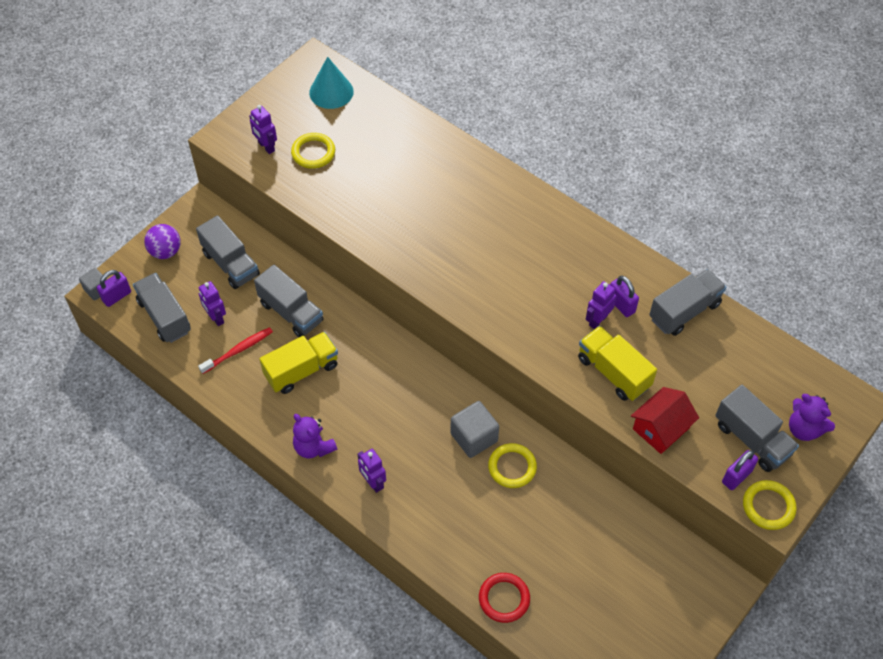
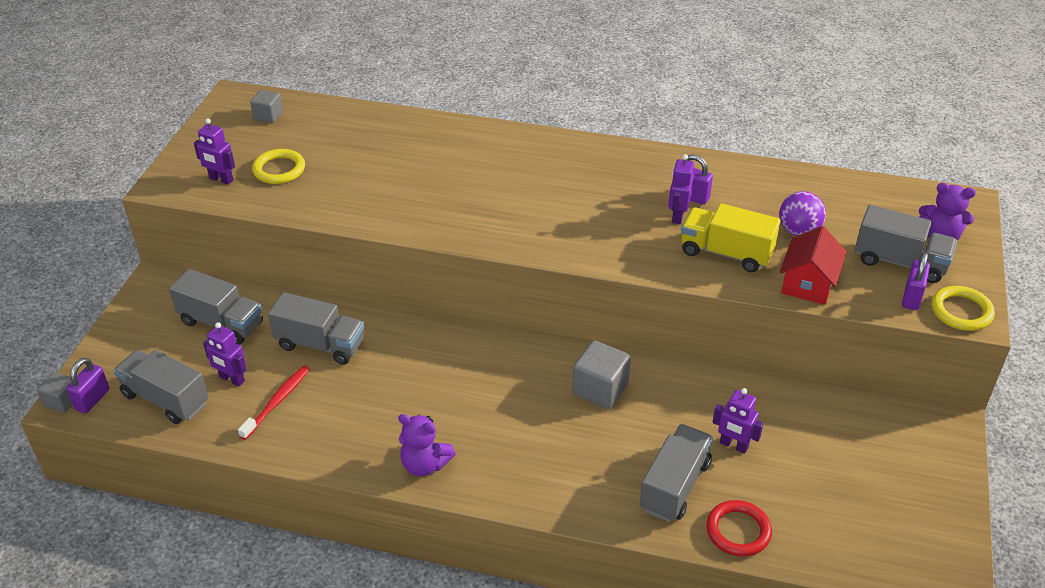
camera: 25 degrees left, 15 degrees down
(165, 251) = (134, 336): purple ball -> purple ball (798, 231)
(301, 370) = (365, 395): yellow truck -> none
(331, 92) = (268, 116): turquoise cone -> grey cube
(373, 482) = (516, 474): purple robot -> purple robot (733, 445)
(512, 467) = (659, 402): yellow ring -> none
(684, 311) = (755, 183): grey truck -> grey truck (675, 486)

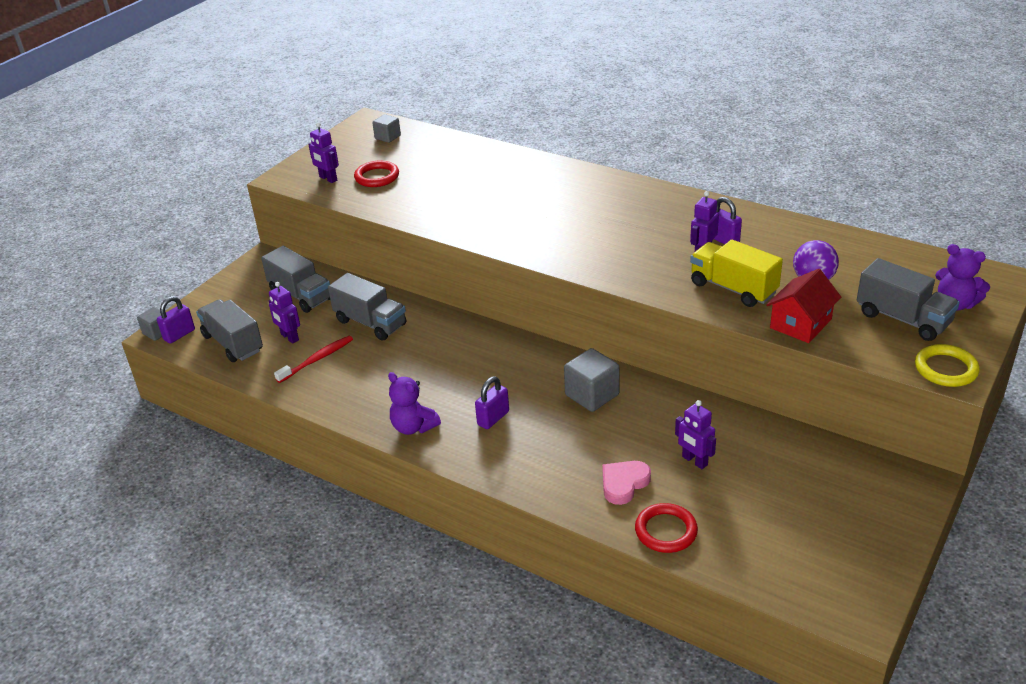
camera: 20 degrees right, 5 degrees down
(279, 170) = (377, 177): yellow ring -> red ring
(675, 486) = (624, 483): grey truck -> pink heart
(911, 297) = (899, 350): purple padlock -> purple padlock (493, 418)

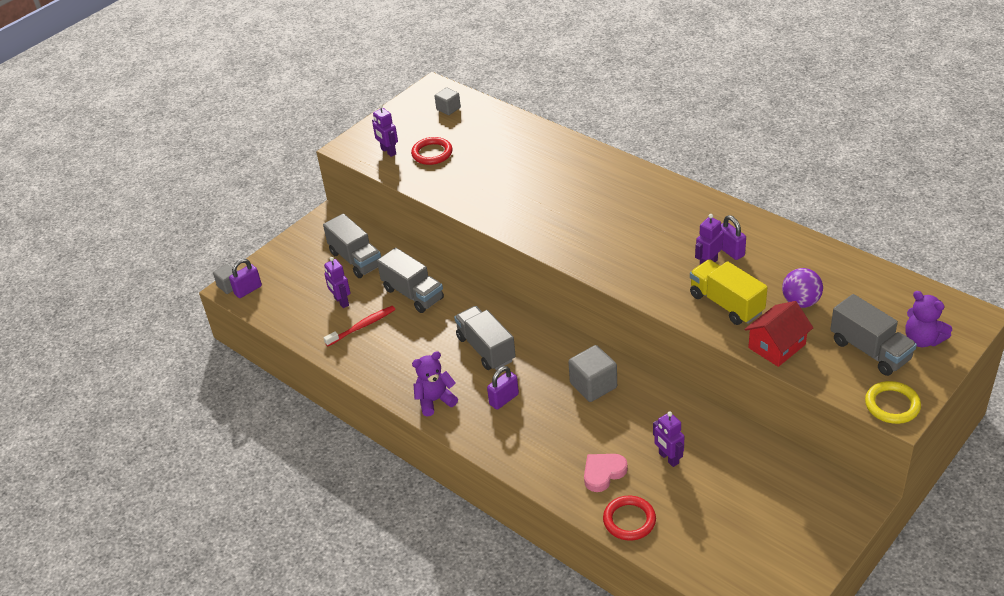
camera: 10 degrees right, 5 degrees up
(233, 343) = (292, 303): grey truck -> grey truck (486, 349)
(413, 427) = (435, 400): purple teddy bear -> purple teddy bear turned 105 degrees clockwise

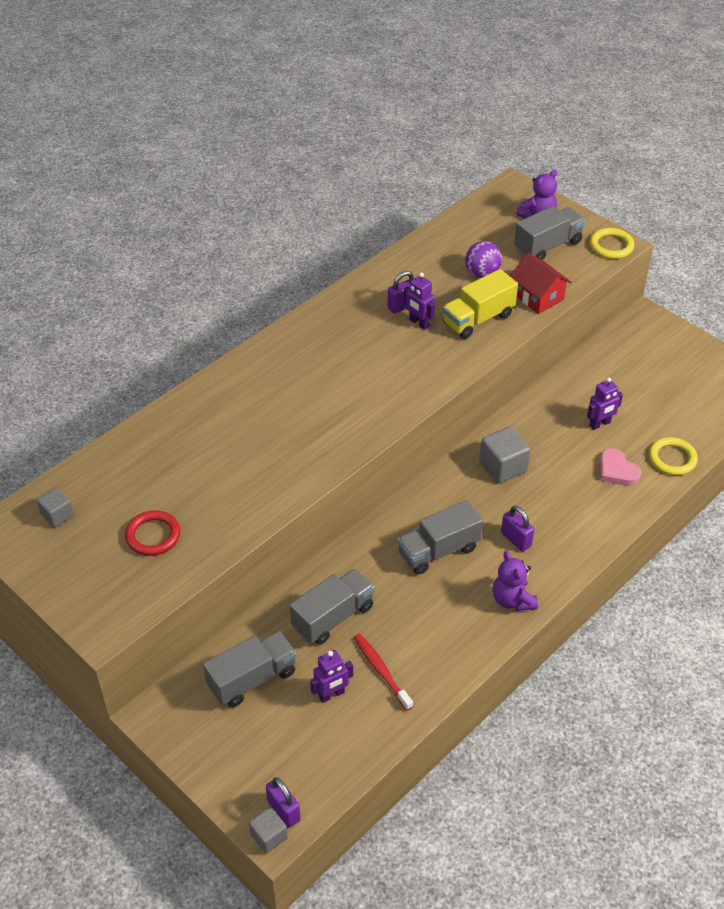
camera: 90 degrees left, 5 degrees up
(388, 151) = (131, 583): purple robot -> none
(629, 520) = (672, 458): red ring -> yellow ring

